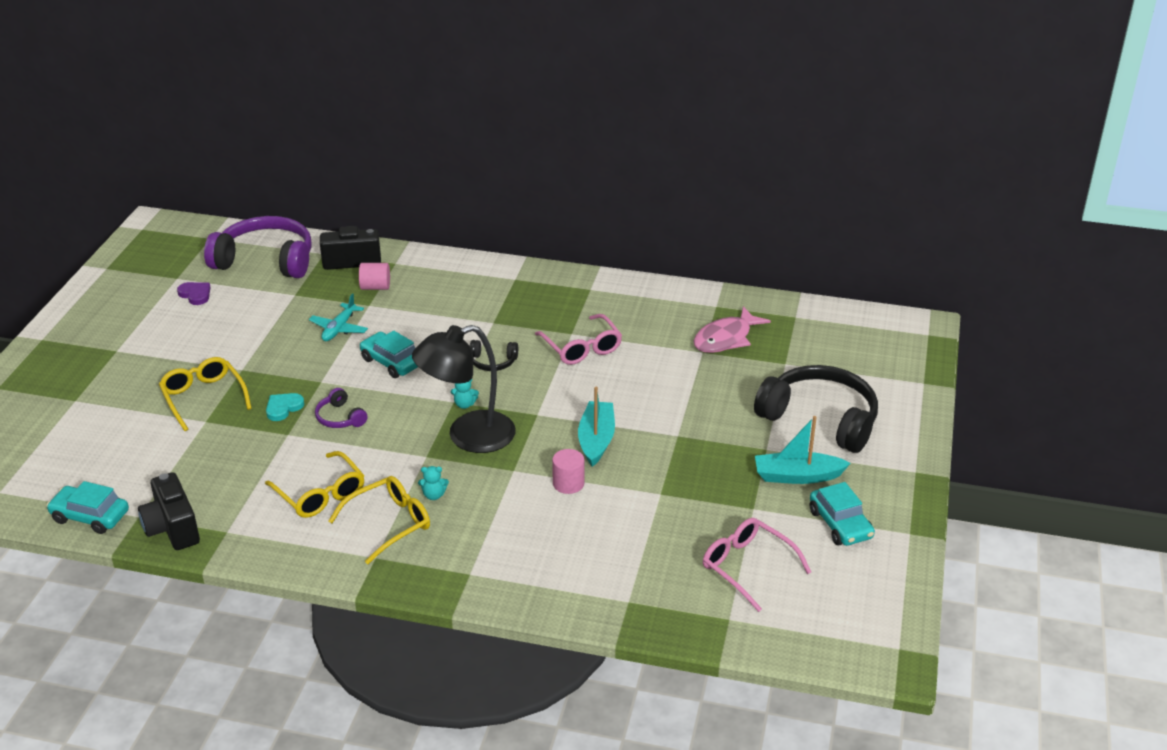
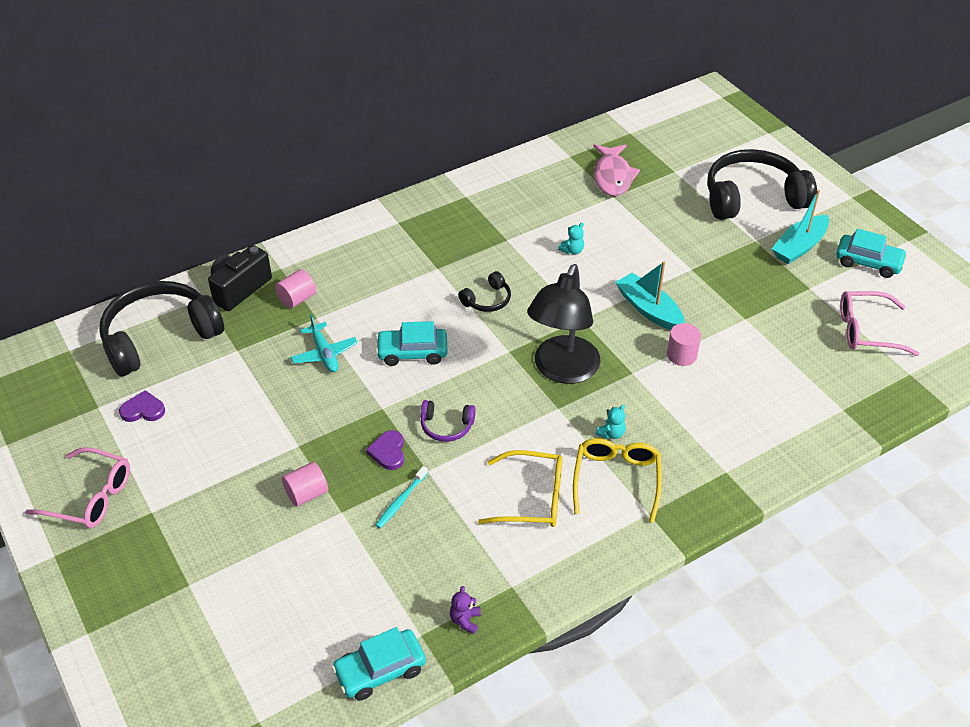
camera: 45 degrees left, 10 degrees up
(172, 528) = (465, 620): black camera -> purple teddy bear
(204, 398) = (306, 494): yellow glasses -> pink cylinder
(245, 439) = (401, 501): none -> turquoise toothbrush
(266, 260) = (159, 337): purple headphones -> black headphones
(283, 408) = (388, 452): turquoise heart -> purple heart
(464, 404) = (520, 347): turquoise teddy bear -> turquoise teddy bear (572, 251)
(581, 347) = (531, 246): pink glasses -> pink glasses (90, 497)

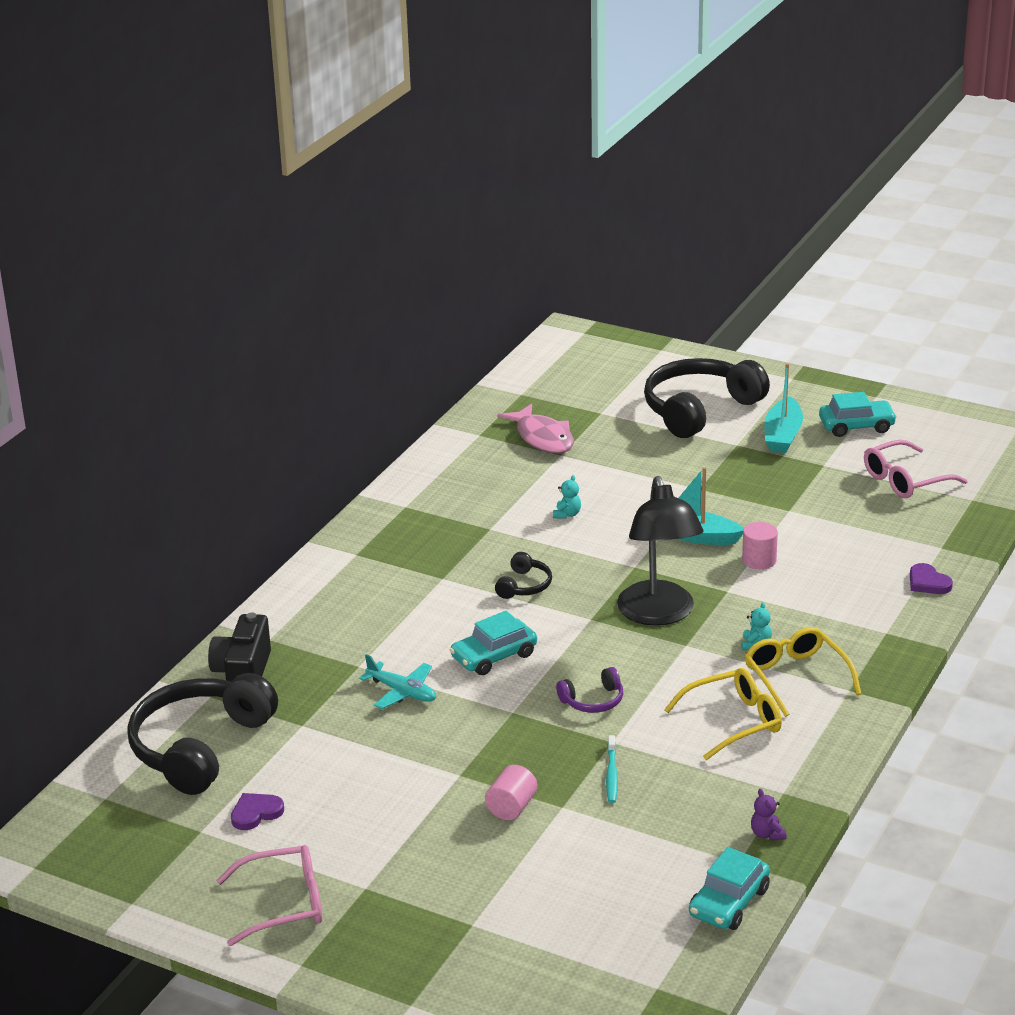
camera: 30 degrees left, 15 degrees down
(297, 299) = (319, 658): pink cylinder -> none
(388, 452) = (557, 743): purple heart -> purple heart (928, 582)

